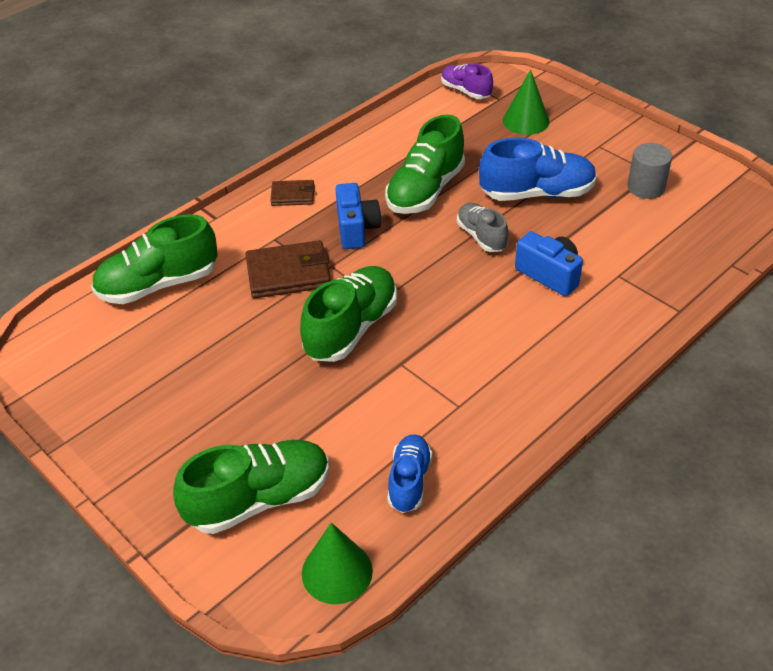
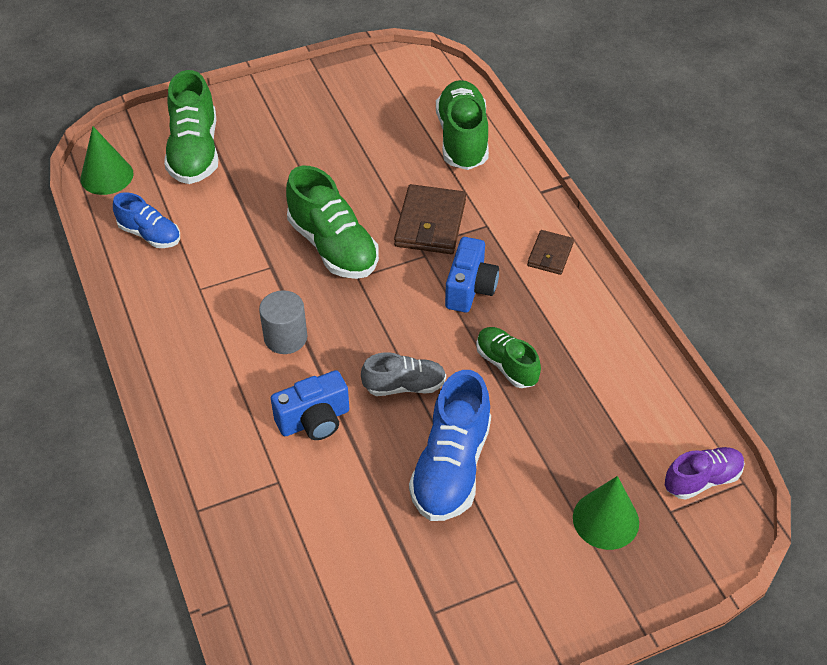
camera: 110 degrees right, 5 degrees up
(356, 229) = (470, 288): blue camera -> blue camera turned 90 degrees counterclockwise
(425, 190) = (506, 365): green shoe -> green shoe, size x0.60
(646, 187) = (407, 588): grey cylinder -> grey cylinder (285, 337)

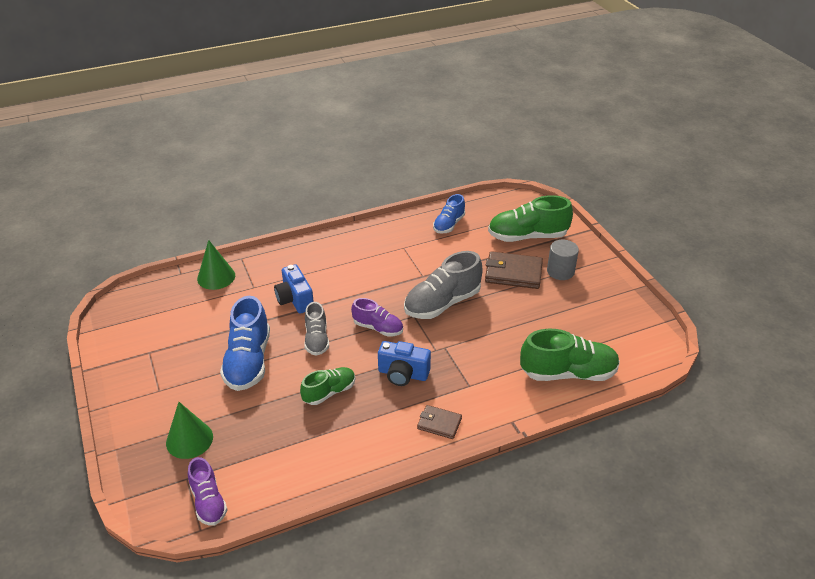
camera: 90 degrees right, 10 degrees down
(107, 176) = (499, 203): green cone -> green cone (216, 277)
(285, 337) = (361, 285): grey cylinder -> grey cylinder (560, 271)
(333, 246) = (442, 303): green shoe -> grey shoe
(381, 316) = (378, 328): none -> purple shoe
(430, 223) = (469, 353): brown wallet -> brown wallet (513, 273)
(451, 467) = (248, 361): blue shoe -> blue shoe turned 105 degrees counterclockwise

